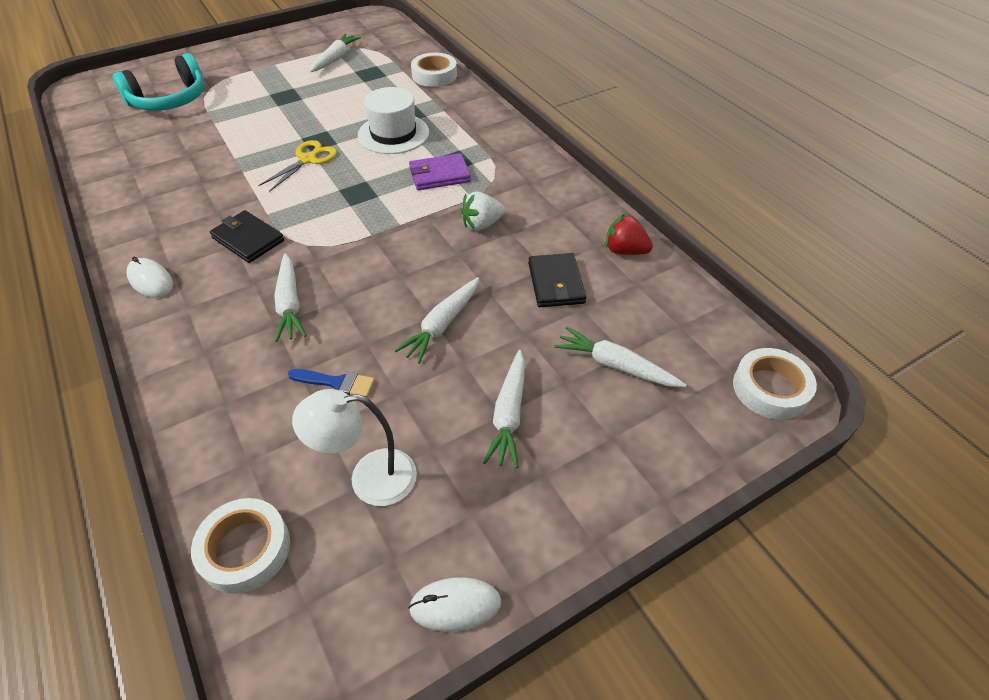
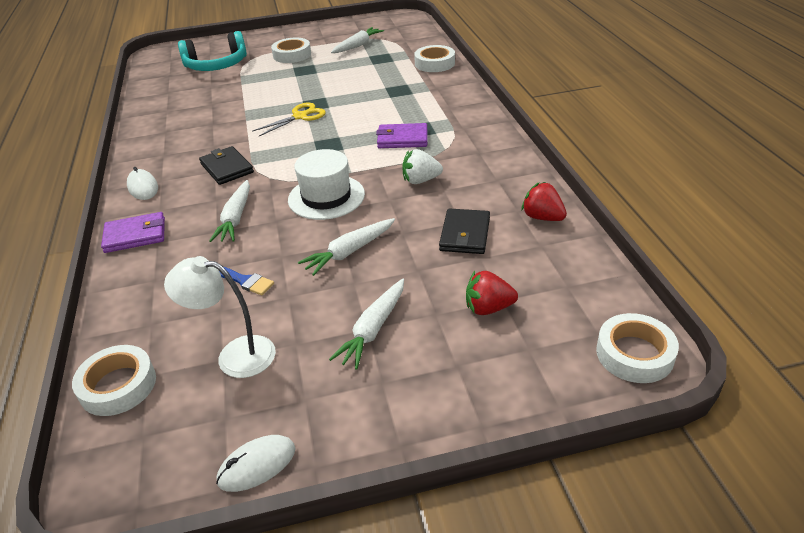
camera: 20 degrees right, 10 degrees down
(172, 347) = (135, 235): none -> purple wallet
(260, 77) = (292, 55): none -> white tape
(393, 134) = (378, 104): white hat -> white hat (326, 197)
(455, 605) = (257, 465): white mouse -> white mouse turned 45 degrees counterclockwise
(615, 365) = (488, 308): white carrot -> red strawberry

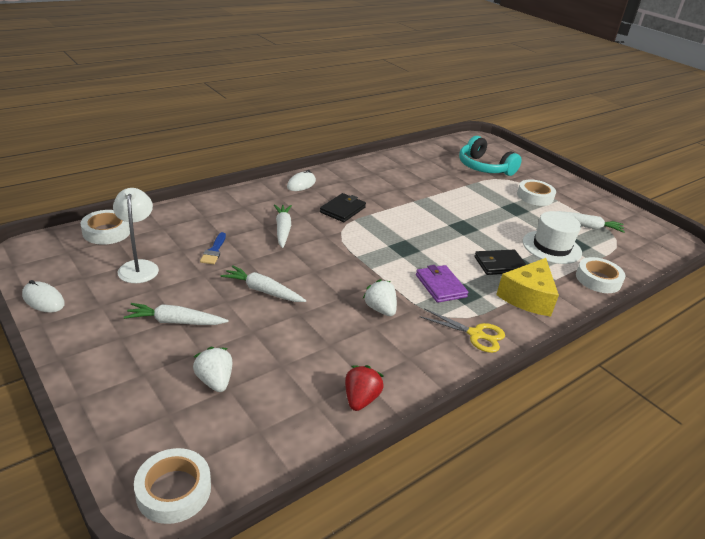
camera: 60 degrees right, 5 degrees down
(135, 235) = (247, 196): purple wallet -> none
(235, 218) = (282, 229): white carrot -> white carrot turned 105 degrees clockwise
(300, 116) = (437, 224): yellow scissors -> yellow scissors (475, 334)
(326, 197) = (329, 264): white hat -> white hat (551, 247)
(441, 100) = (527, 297): none -> yellow cheese
(465, 234) = (311, 350): black wallet -> black wallet (500, 264)
(488, 308) = (215, 381): red strawberry -> white strawberry

